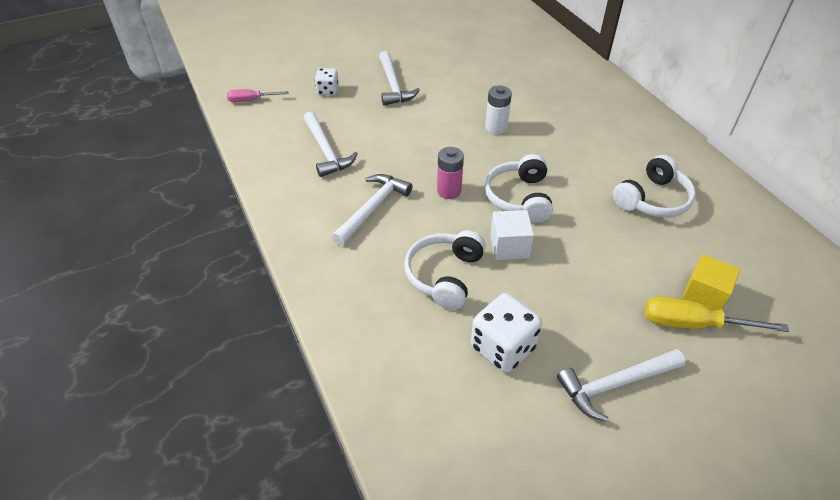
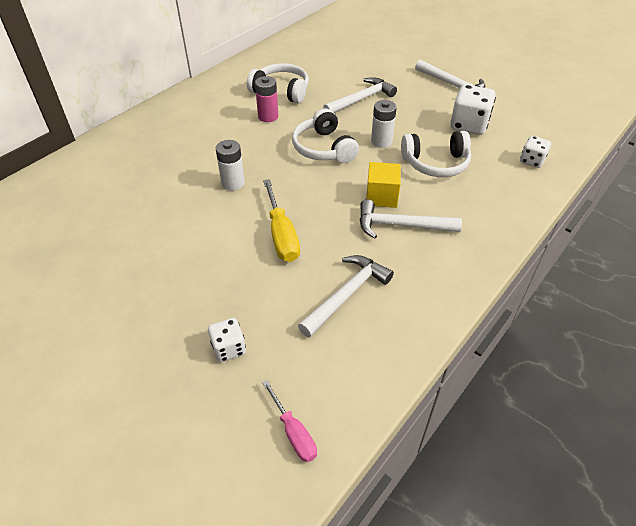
camera: 115 degrees left, 0 degrees up
(393, 85) = (189, 285): white hammer -> white hammer (361, 99)
(395, 373) = (532, 161): none -> white dice
(449, 191) = (343, 187): pink battery -> pink battery (268, 116)
(509, 246) = (381, 141): white cube -> white battery
(519, 198) = (324, 148): white headphones -> white headphones turned 90 degrees clockwise
(692, 324) = (385, 67): yellow screwdriver -> yellow screwdriver (281, 235)
(703, 296) = (359, 66): yellow cube -> yellow cube (381, 196)

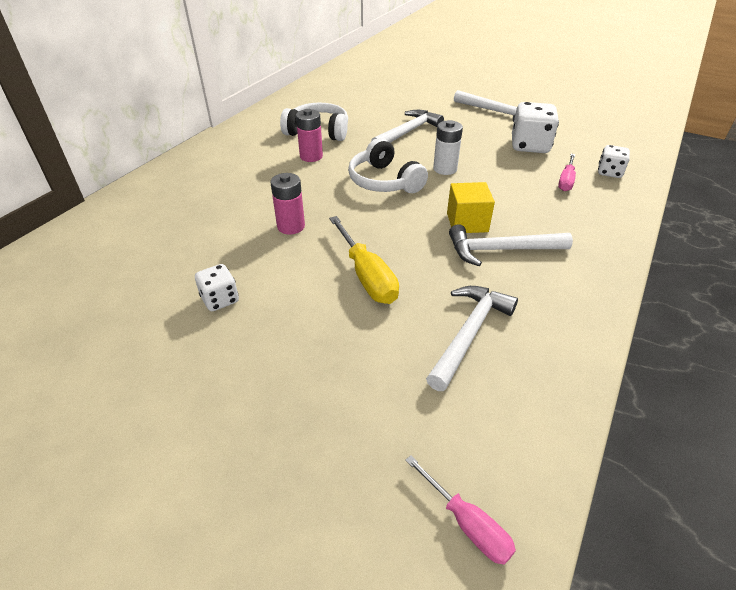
camera: 10 degrees left, 5 degrees down
(229, 348) = (343, 421): white dice -> white dice (220, 299)
(233, 183) = (291, 226): white battery -> pink battery
(436, 163) = (512, 184): white headphones -> none
(487, 165) = (566, 181): none -> pink screwdriver

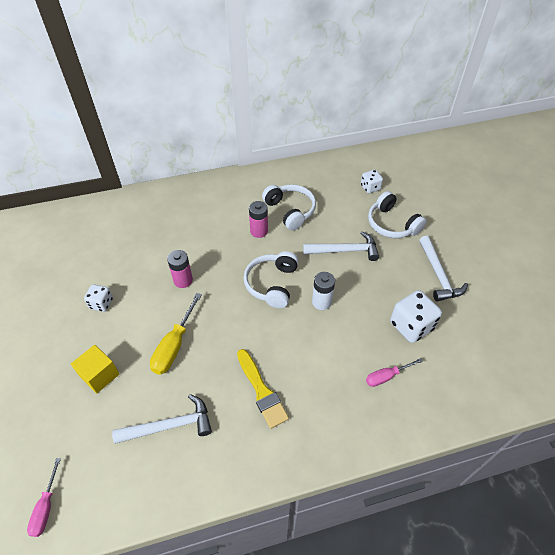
camera: 45 degrees right, 10 degrees up
(416, 102) = (392, 224): none -> white headphones
(467, 222) = (273, 355): yellow cube -> yellow cube (99, 375)
(500, 250) = (261, 391): white hammer -> yellow brush
(609, 172) = (431, 396): white dice -> white dice (370, 187)

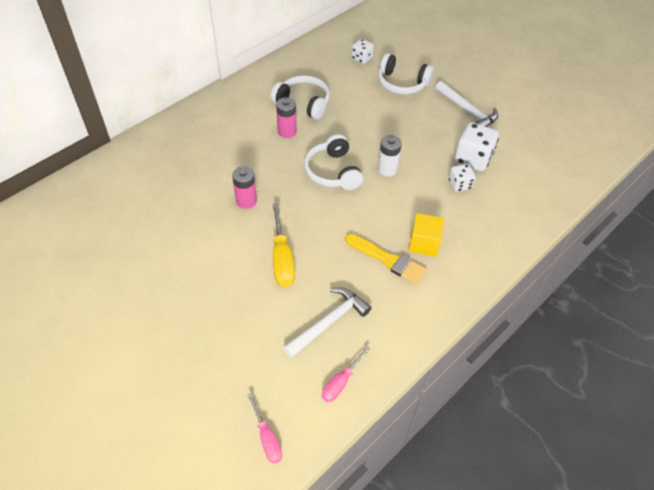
camera: 30 degrees left, 0 degrees up
(99, 375) = (229, 313): yellow cube -> yellow cube (424, 243)
(101, 303) = (179, 253): white dice -> white dice (459, 185)
(345, 250) = (377, 120): white hammer -> none
(386, 376) = (479, 205): pink screwdriver -> pink screwdriver (341, 382)

